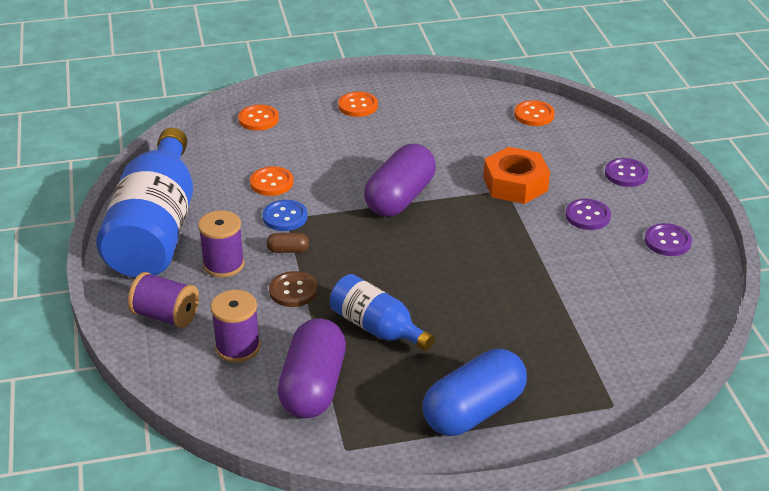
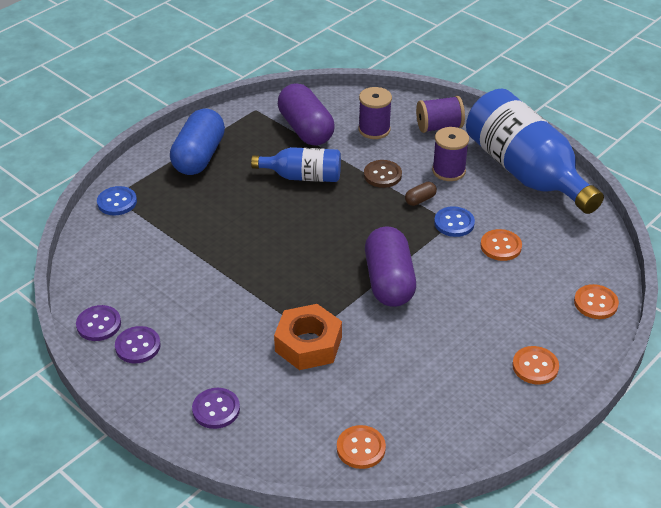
camera: 145 degrees right, 5 degrees up
(587, 216) = (221, 340): purple button -> purple button (99, 324)
(613, 395) = (117, 202): none -> blue button

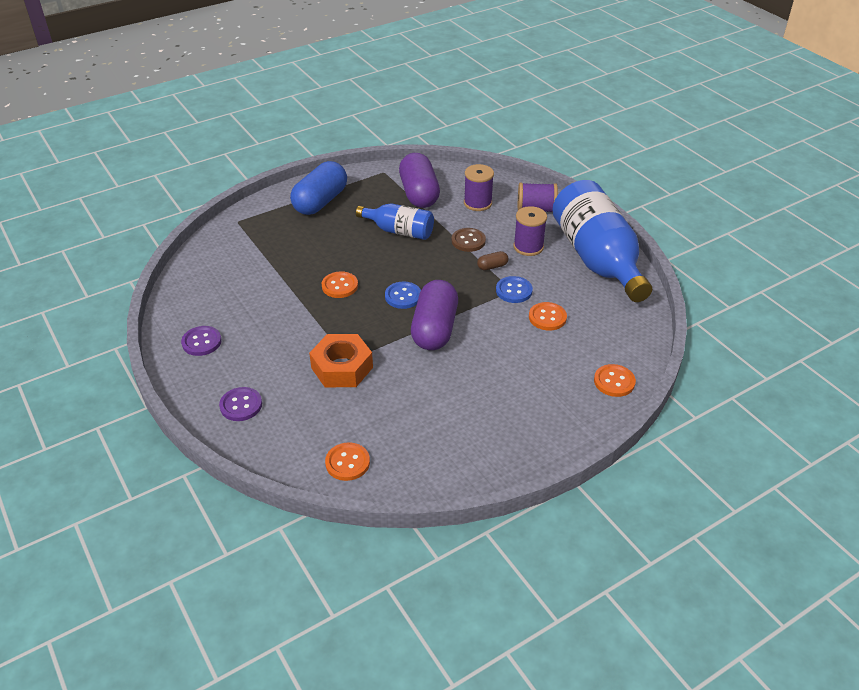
camera: 15 degrees right, 0 degrees up
(99, 324) = (179, 319): purple button -> none
(117, 202) = (238, 226): blue button -> blue button (403, 296)
(535, 366) = (533, 425): orange button -> orange button (340, 286)

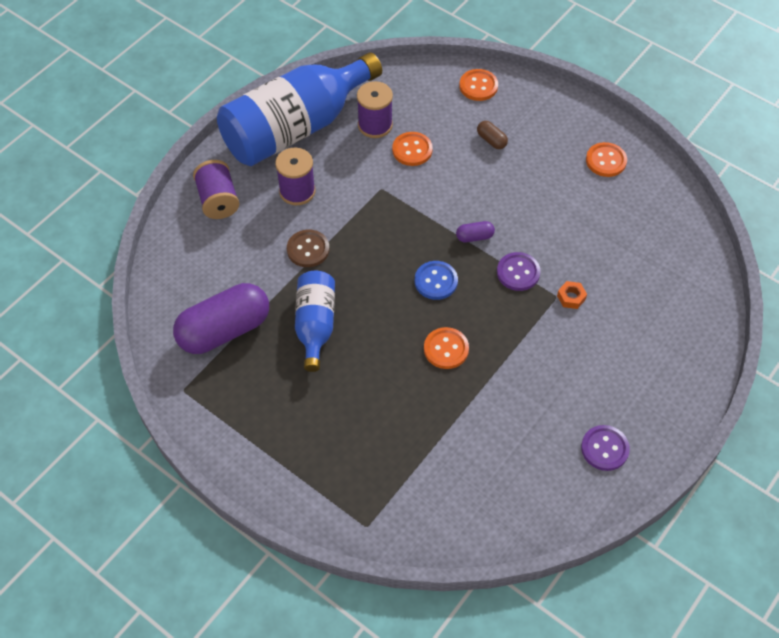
camera: 110 degrees left, 15 degrees up
(241, 405) = (668, 364): purple button -> purple button (518, 272)
(320, 202) = (283, 440): blue capsule -> none
(342, 368) = (571, 297): orange nut -> orange nut, size x0.42
(347, 463) = (682, 249): orange button -> orange button (606, 161)
(435, 329) = (474, 237): purple capsule -> purple capsule, size x0.41
(477, 203) = (224, 261): purple spool -> purple spool (375, 125)
(492, 266) = (347, 215): brown capsule -> brown capsule (491, 140)
(514, 291) = (381, 186): blue button -> none

